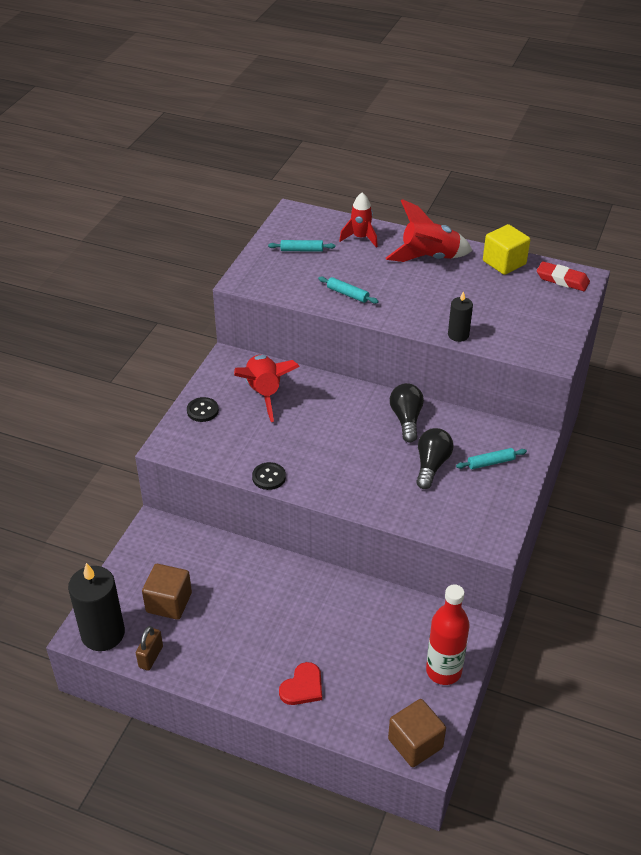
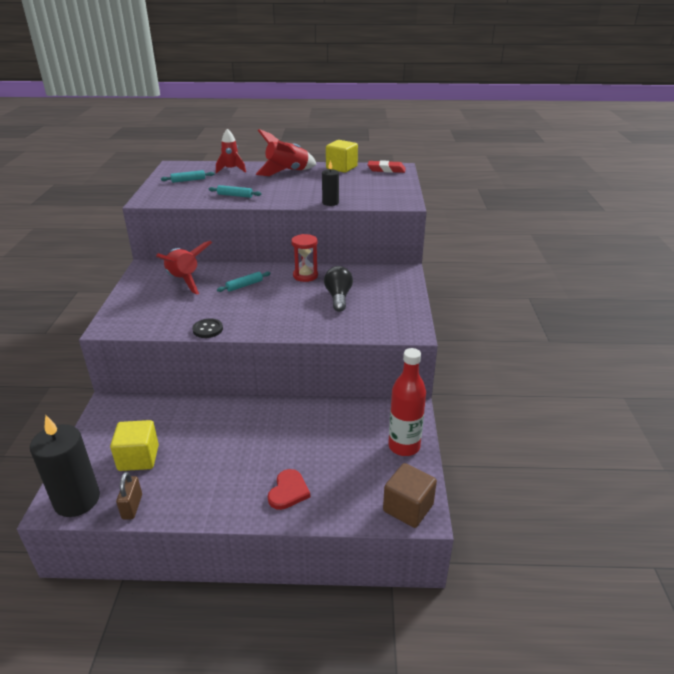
camera: 20 degrees left, 10 degrees down
(169, 602) = (138, 458): brown cube -> yellow cube
(202, 410) = (134, 300): black button -> none
(406, 419) = (305, 276): black light bulb -> red hourglass
(491, 462) = (382, 287): turquoise rolling pin -> turquoise rolling pin (244, 285)

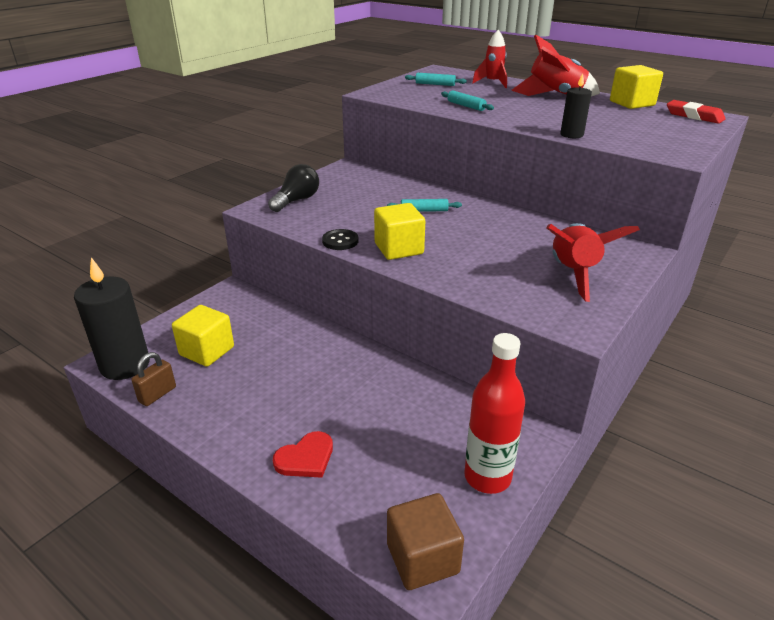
camera: 35 degrees right, 0 degrees up
(184, 281) = (368, 189): red rocket -> red rocket (573, 274)
(256, 320) = (399, 249): none -> yellow cube
(305, 276) = (503, 220): red hourglass -> none
(338, 297) = (519, 255): black light bulb -> black light bulb (296, 200)

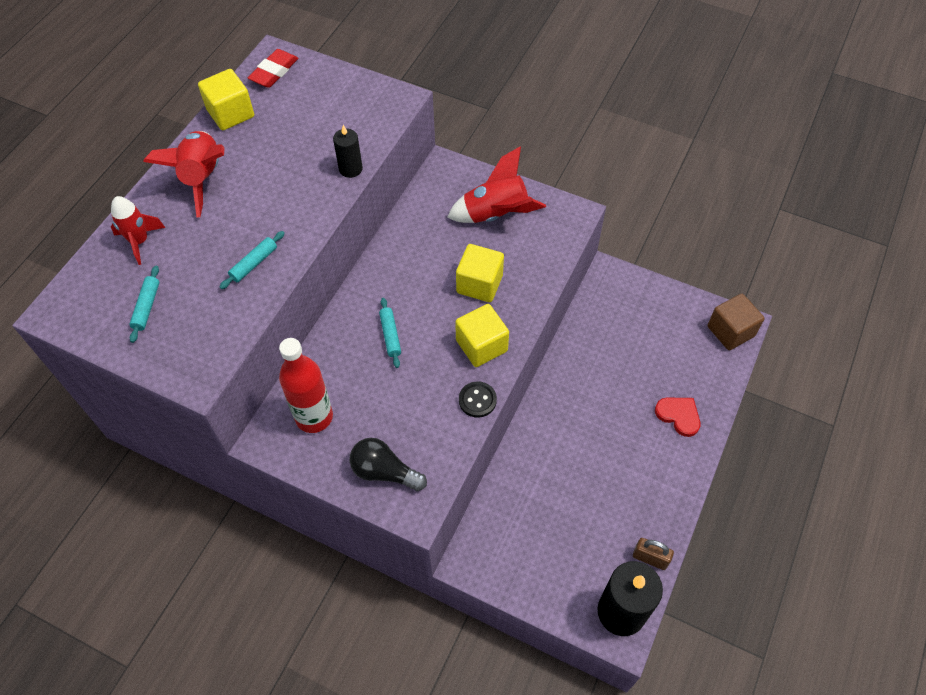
camera: 100 degrees left, 25 degrees up
(207, 351) = (579, 541): yellow cube -> yellow cube (479, 284)
(487, 477) = (656, 302): red bottle -> red bottle (314, 417)

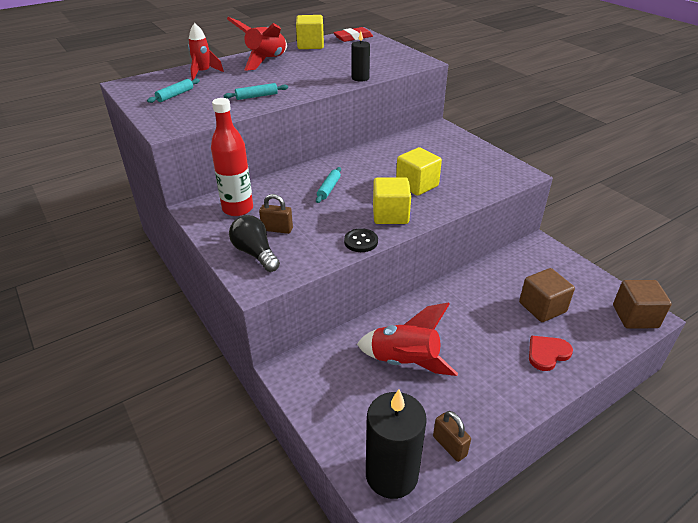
camera: 30 degrees right, 20 degrees down
(381, 426) = (277, 229): none -> brown padlock
(496, 214) = (459, 157): red rocket -> red rocket (404, 362)
(649, 361) = (542, 307): none -> brown cube
(679, 415) = (547, 353): red heart -> red heart turned 105 degrees counterclockwise

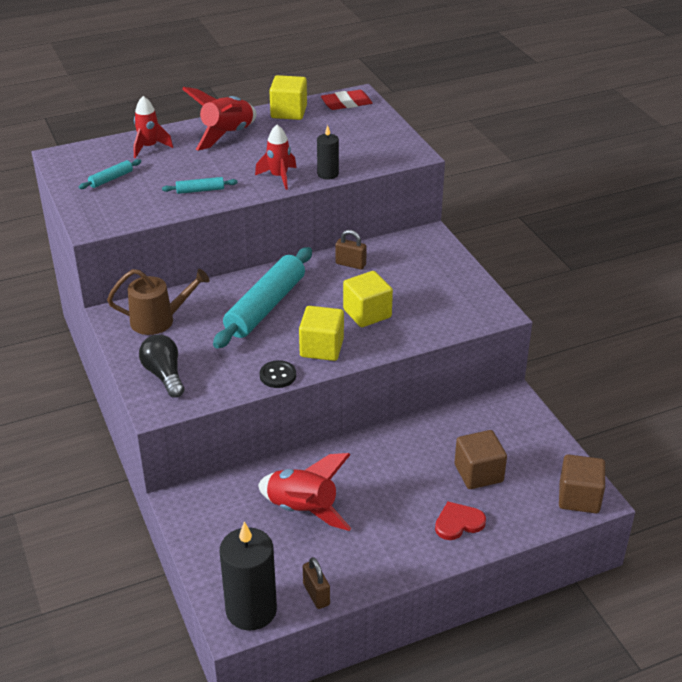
camera: 10 degrees right, 0 degrees up
(238, 209) = (159, 320): red bottle -> brown watering can
(277, 229) = (194, 350): brown padlock -> brown padlock (350, 264)
(320, 83) = (279, 177): none -> red rocket
(329, 189) = (266, 306): turquoise rolling pin -> turquoise rolling pin, size x2.33

